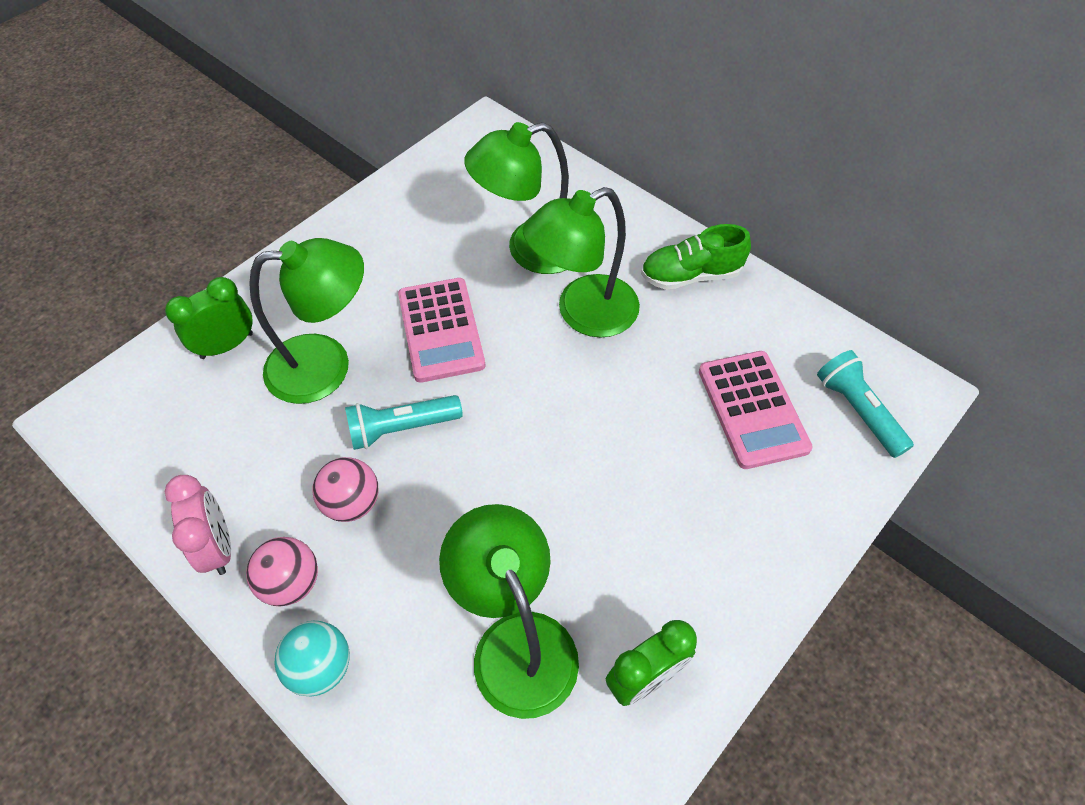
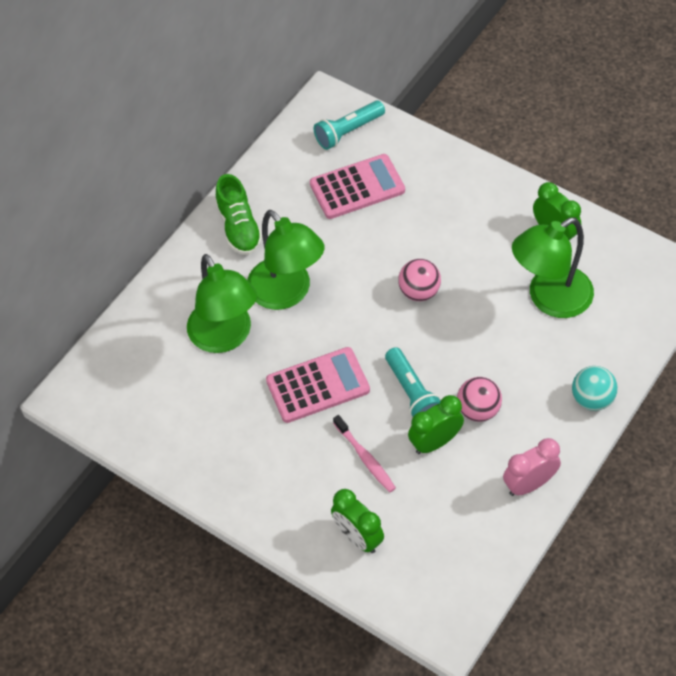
camera: 95 degrees left, 0 degrees up
(291, 582) = (543, 431): pink ball -> pink ball (419, 291)
(321, 443) = (435, 442): none -> green clock
(326, 365) = (365, 458): green lamp -> pink toothbrush

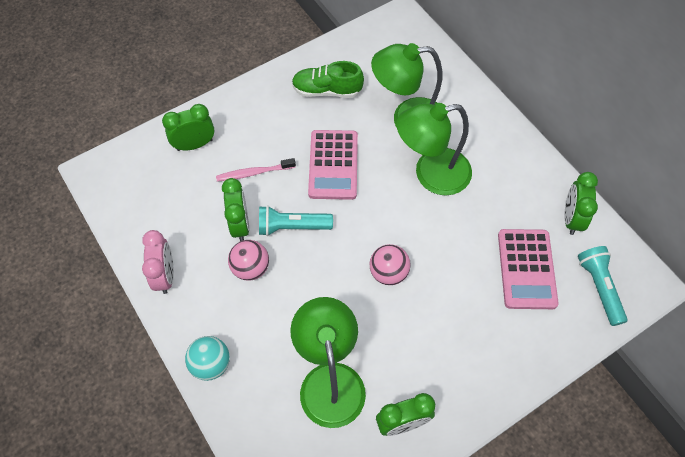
camera: 110 degrees right, 5 degrees up
(239, 228) = (514, 163): green shoe -> green shoe (327, 90)
(283, 167) = (571, 218): none -> green clock

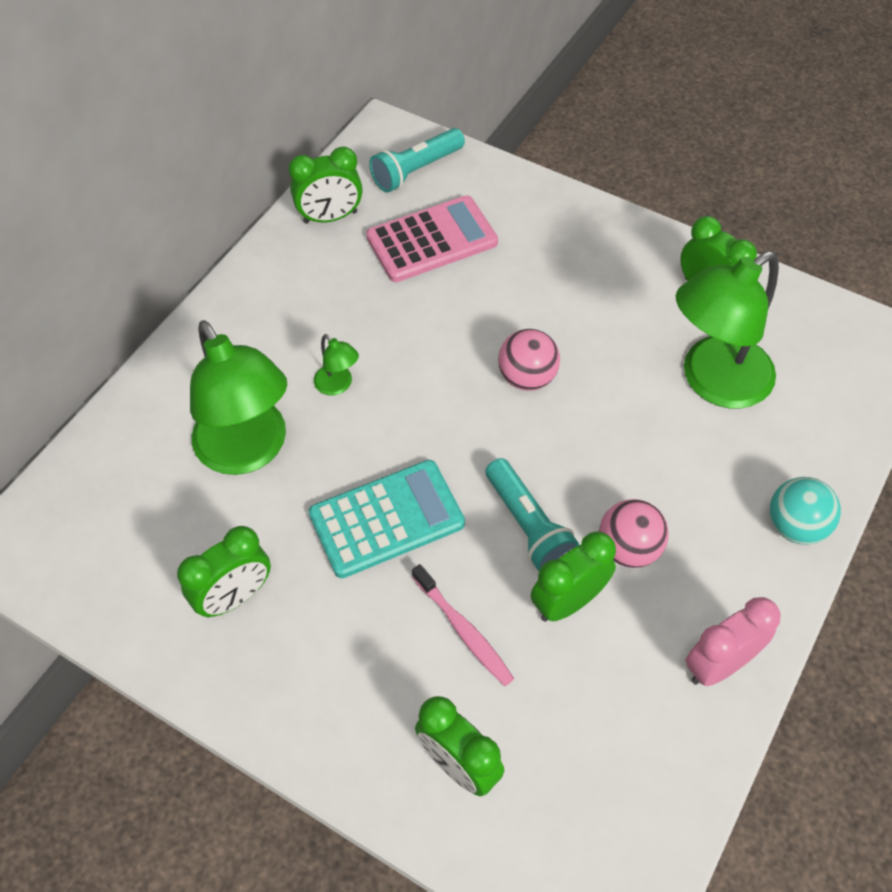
camera: 115 degrees left, 5 degrees down
(327, 90) = (235, 597): green shoe -> green clock
(333, 165) = (386, 519): pink calculator -> turquoise calculator
(431, 174) = (338, 385): green lamp -> green lamp, size x0.42

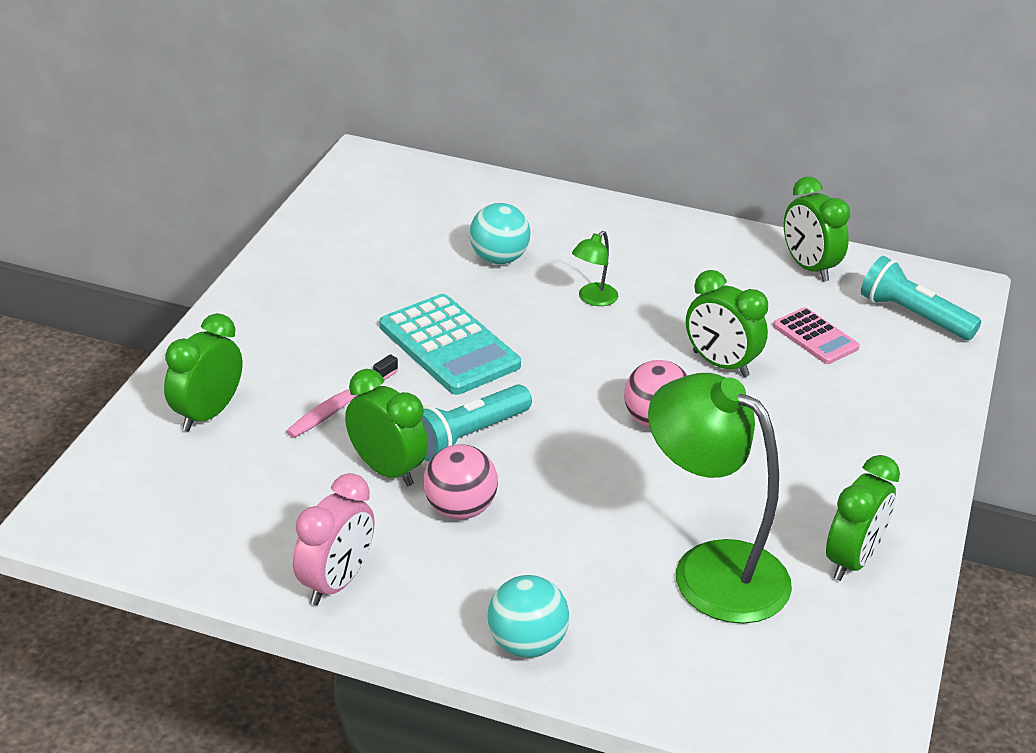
camera: 75 degrees right, 20 degrees down
(235, 597) = (347, 273): green clock -> green clock (720, 364)
(248, 451) = (498, 259): green lamp -> turquoise ball
(432, 240) = (815, 337): pink calculator -> pink calculator, size x0.58
(719, 664) = (335, 583): pink clock -> pink clock turned 75 degrees clockwise

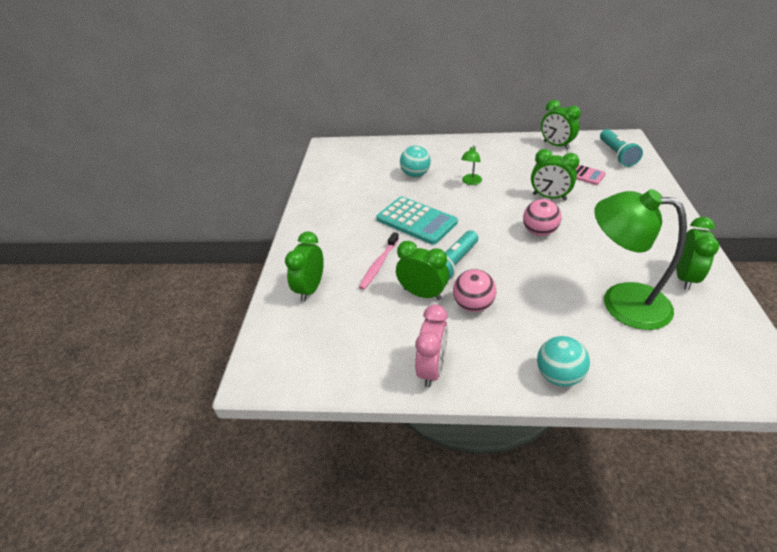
camera: 10 degrees left, 5 degrees up
(913, 316) = (616, 155): turquoise flashlight -> turquoise flashlight turned 120 degrees counterclockwise

